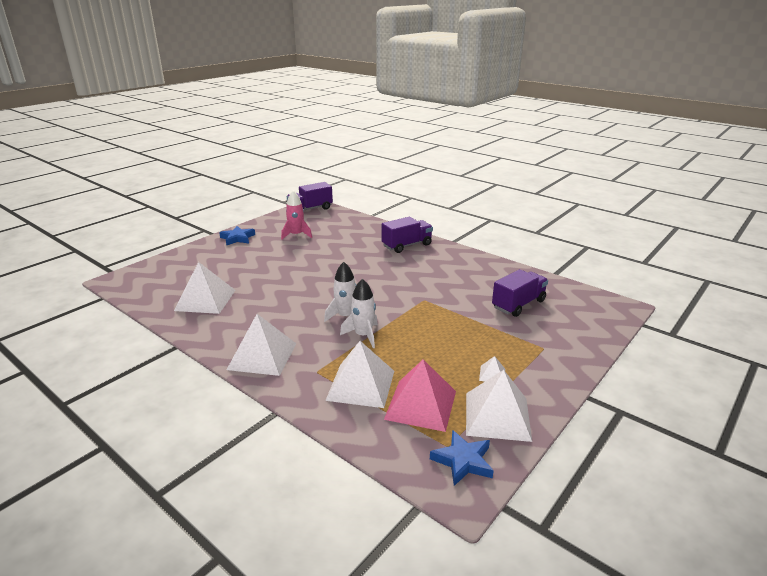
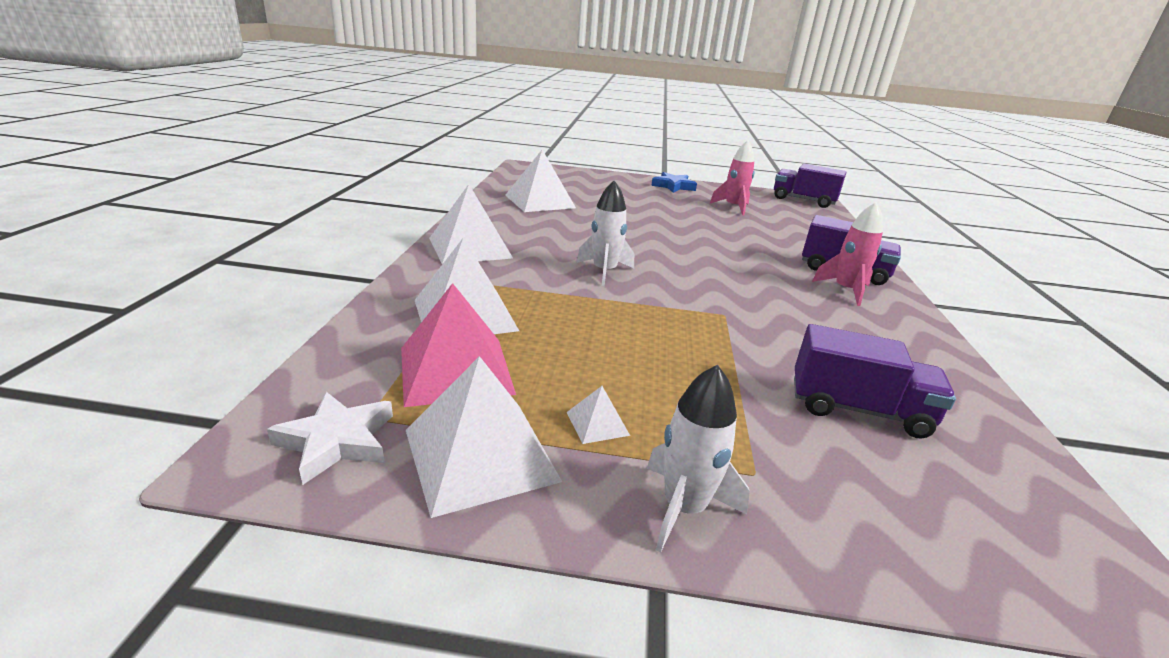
camera: 55 degrees right, 0 degrees up
(363, 335) = (576, 292): white rocket -> white rocket (684, 508)
(426, 255) = (845, 290): none -> pink rocket
(463, 461) = (337, 441): blue star -> white star

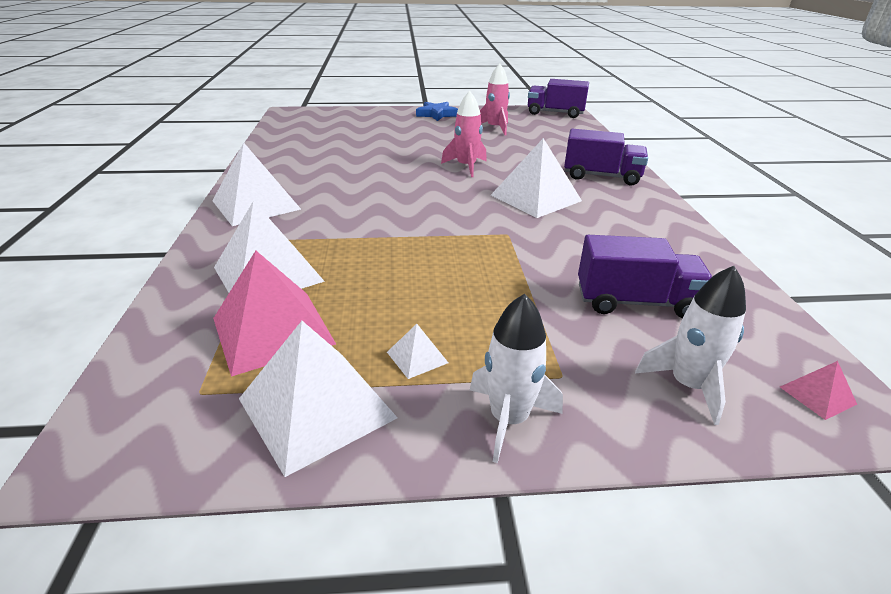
camera: 10 degrees left, 5 degrees up
(337, 441) = (173, 423): white star -> none
(539, 201) = (313, 147): white pyramid -> white pyramid (535, 198)
(604, 271) = (391, 209): white rocket -> white rocket (688, 385)
(845, 290) = (606, 194): pink rocket -> pink rocket (466, 167)
(1073, 558) = (817, 395): none -> pink pyramid

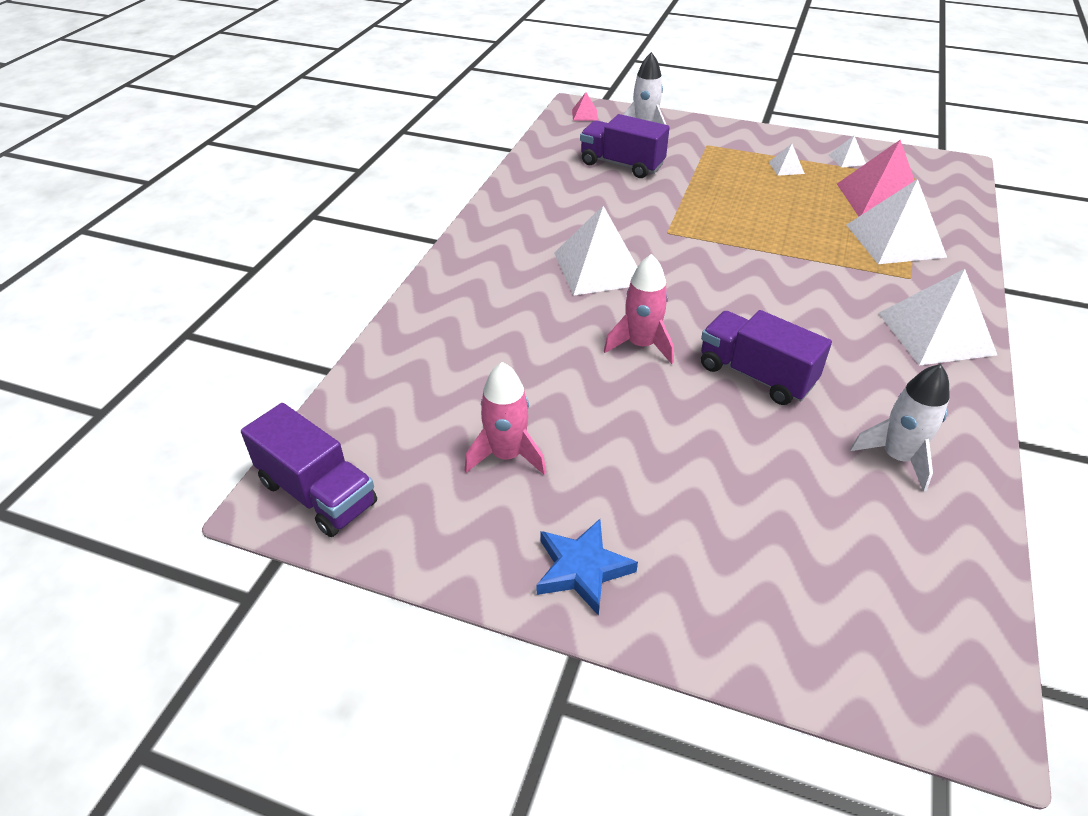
camera: 155 degrees left, 10 degrees up
(316, 408) = (847, 159): white pyramid -> white pyramid, size x0.44
(509, 419) = (748, 137): white rocket -> white rocket (897, 457)
(601, 176) = (484, 282): purple truck -> purple truck (756, 375)

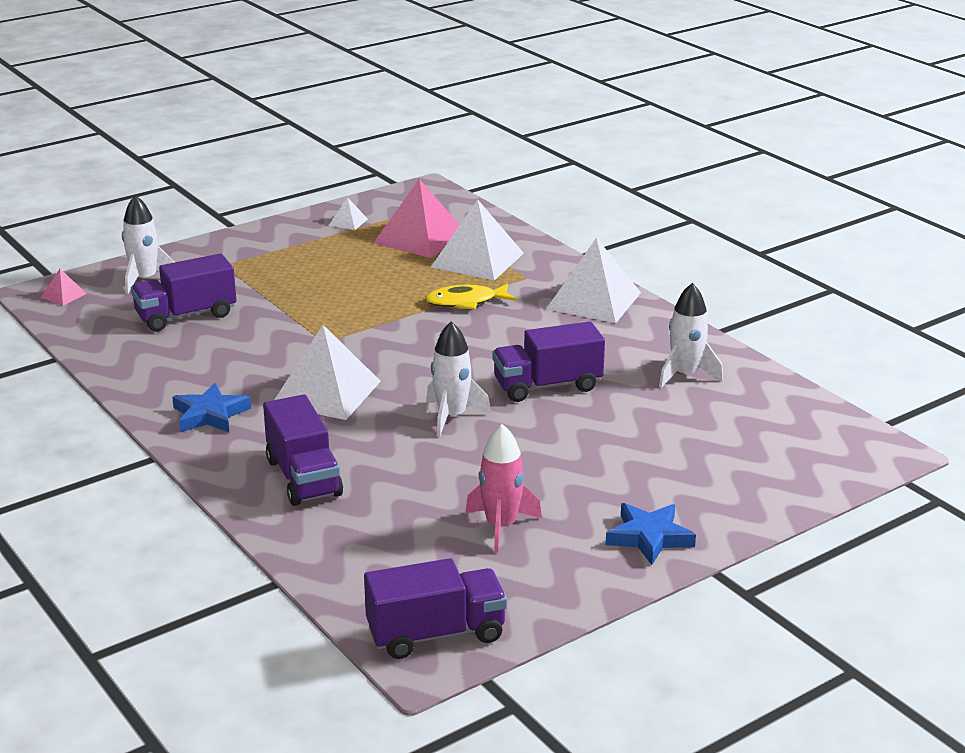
camera: 55 degrees left, 15 degrees down
(474, 315) = (303, 477): none -> purple truck
(511, 235) = (210, 414): none -> blue star
(641, 345) = (452, 416): pink rocket -> white rocket
(786, 167) = (317, 250): white pyramid -> none
(821, 267) = (466, 302): none -> yellow fish

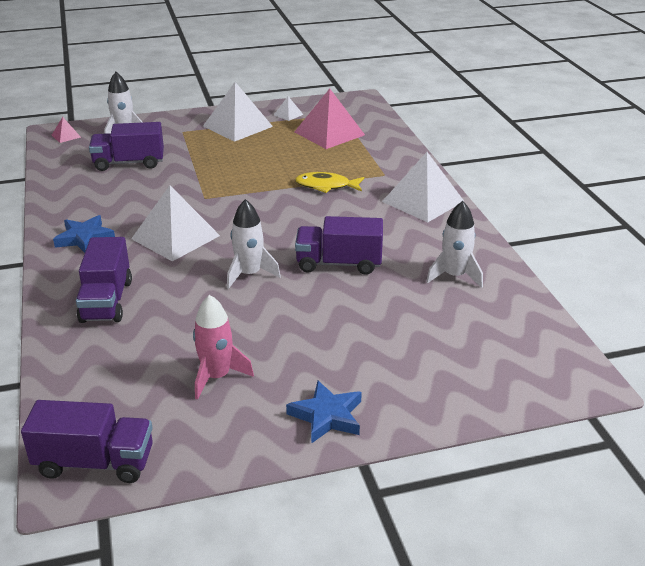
camera: 20 degrees right, 5 degrees up
(477, 260) = (358, 155): white pyramid -> white pyramid (238, 126)

